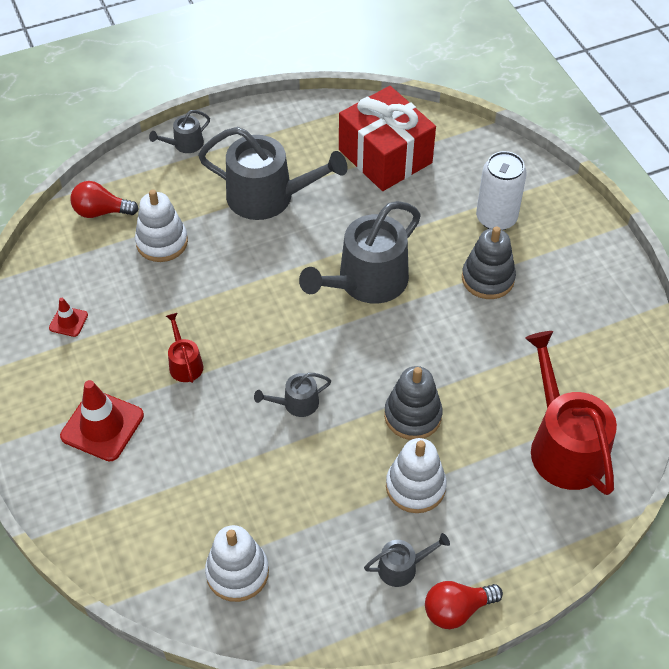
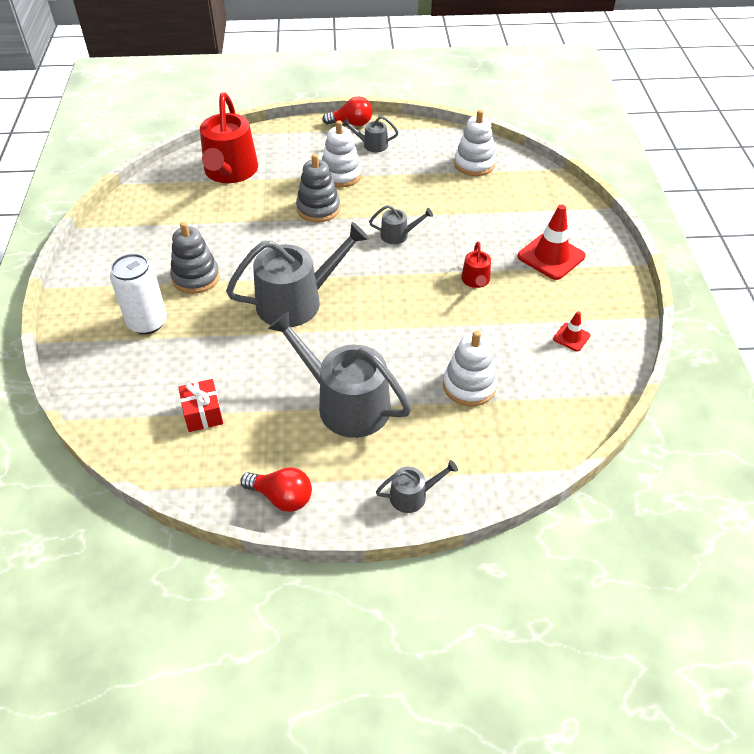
camera: 160 degrees left, 5 degrees down
(101, 212) = (526, 436): red light bulb -> red light bulb (282, 497)
(385, 156) = (203, 413): red gift -> red gift, size x0.47

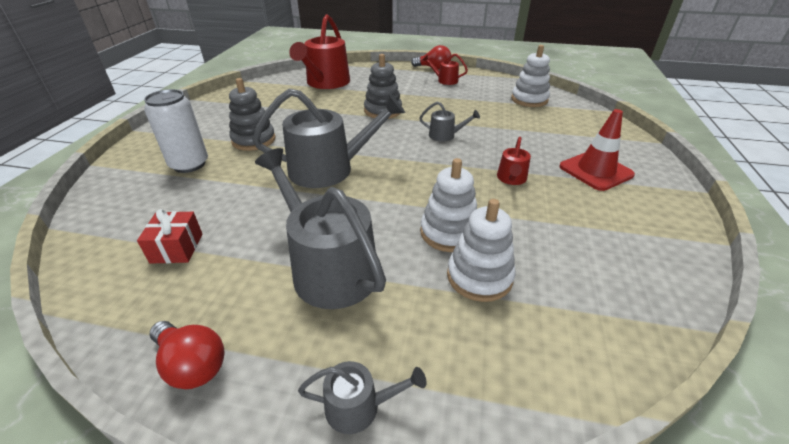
camera: 15 degrees right, 10 degrees down
(341, 175) = (411, 94): white stacking toy -> white stacking toy (449, 232)
(372, 145) = (445, 80): grey watering can -> red watering can
(571, 337) = (615, 247): red traffic cone -> none

